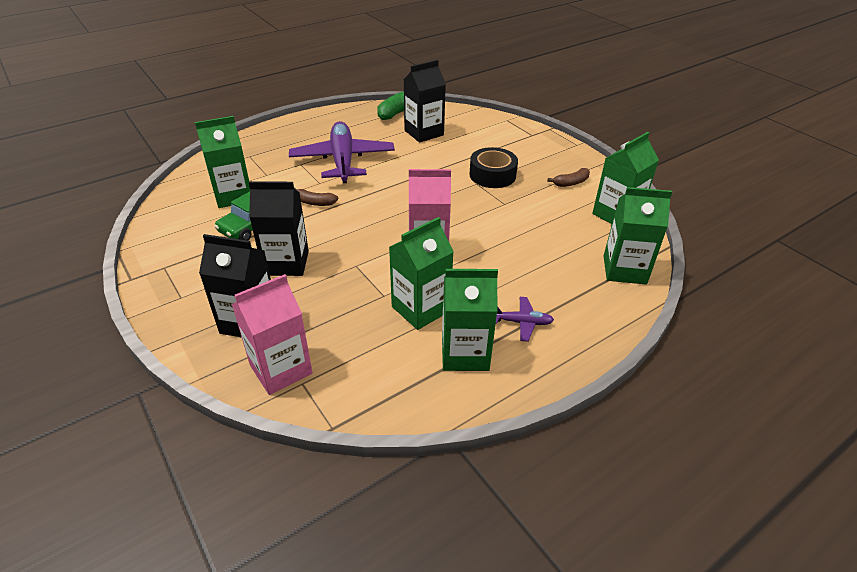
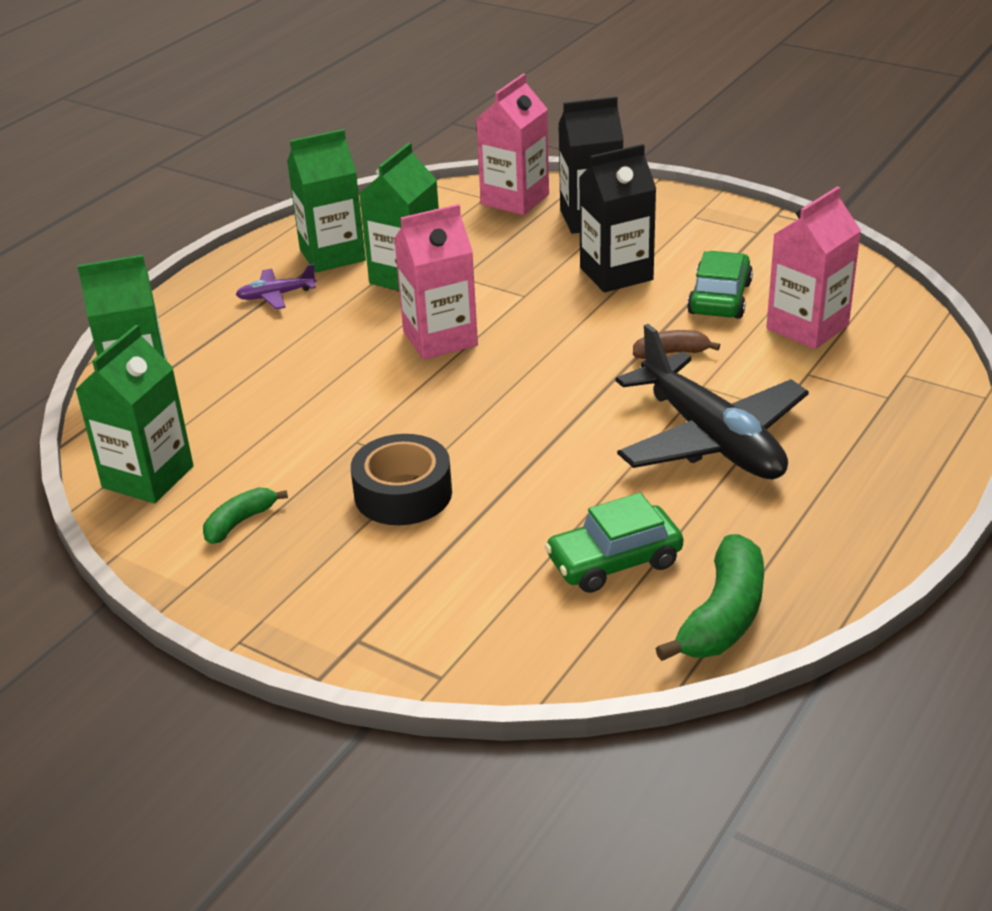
camera: 160 degrees right, 5 degrees down
(233, 196) = (807, 327): green carton -> pink carton
(343, 160) = (711, 439): purple plane -> black plane
(424, 133) = (614, 561): black carton -> green car
(571, 183) = (240, 522): brown banana -> green banana

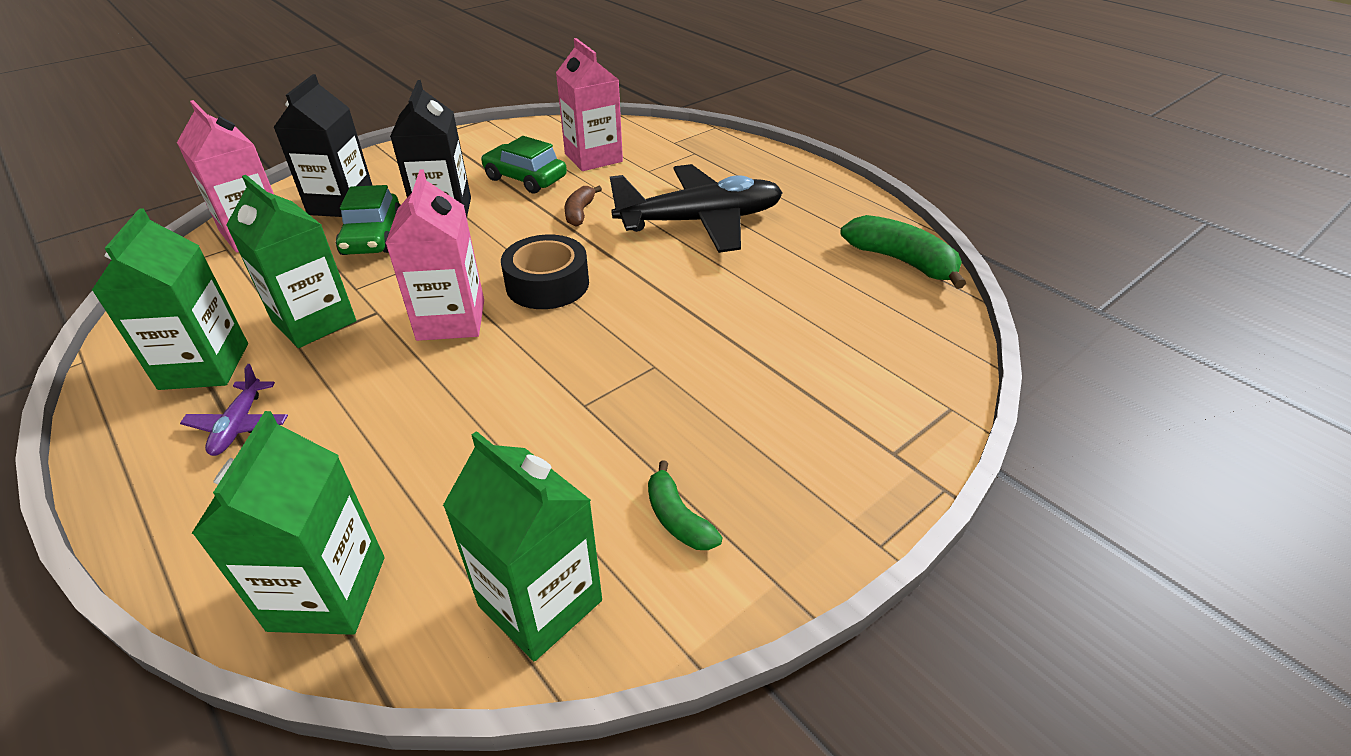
camera: 75 degrees left, 5 degrees up
(403, 493) = (688, 387): black tape -> black tape (547, 284)
(614, 561) = (828, 292): green car -> green car (373, 237)

